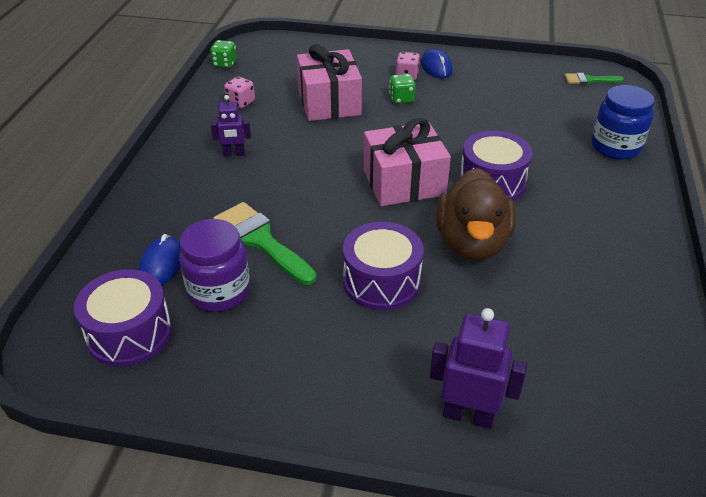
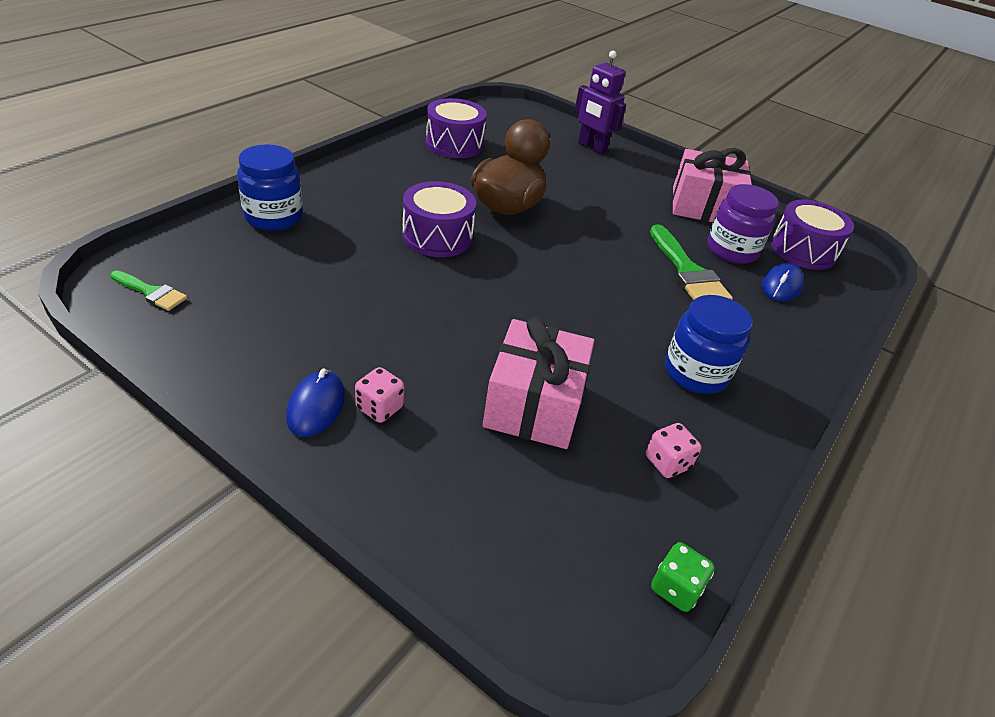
camera: 160 degrees left, 0 degrees up
(234, 154) = (695, 373): purple robot -> blue jar
(381, 281) = (600, 211): purple drum -> purple drum (454, 144)
(401, 99) = (429, 368): green dice -> none
(404, 182) = (522, 268): pink gift -> pink gift (703, 206)

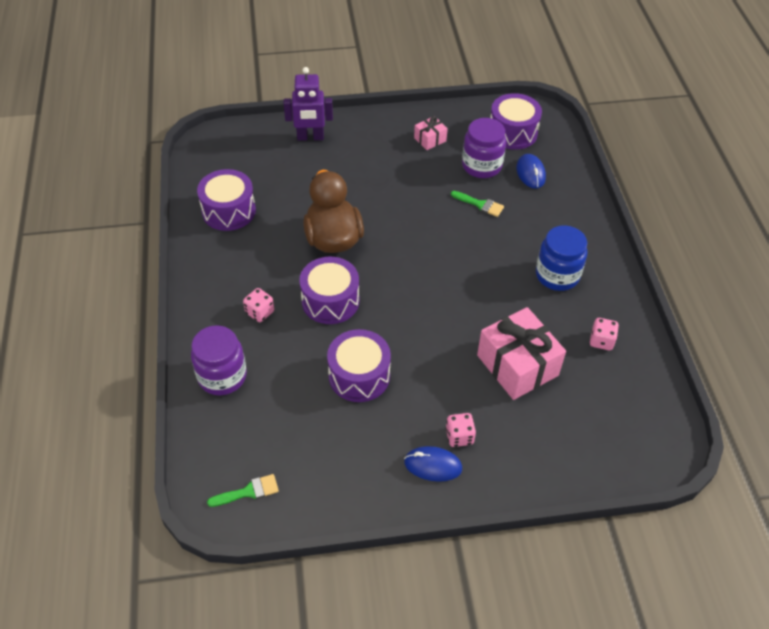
camera: 40 degrees left, 10 degrees up
(274, 217) = (222, 376): blue jar -> purple jar
(316, 406) = (433, 465): blue mouse -> blue mouse turned 45 degrees counterclockwise
(370, 205) = (260, 312): none -> pink dice
(373, 295) = (359, 375): none -> purple drum
(675, 588) = (667, 399): green dice -> none
(688, 272) = (480, 204): green brush -> green brush, size x0.55
(703, 206) = (430, 139): pink gift -> pink gift, size x0.48

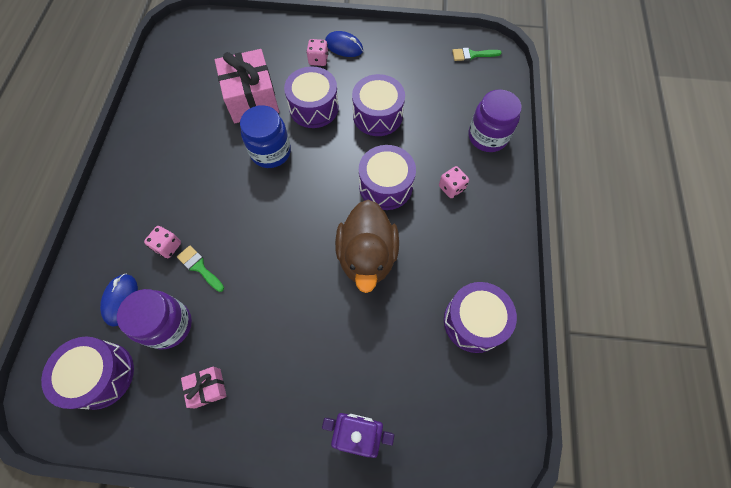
camera: 165 degrees left, 15 degrees up
(439, 369) = (314, 107): none -> purple drum
(557, 275) = (173, 168): blue jar -> blue jar (270, 152)
(601, 341) = (176, 104): pink dice -> pink dice (168, 246)

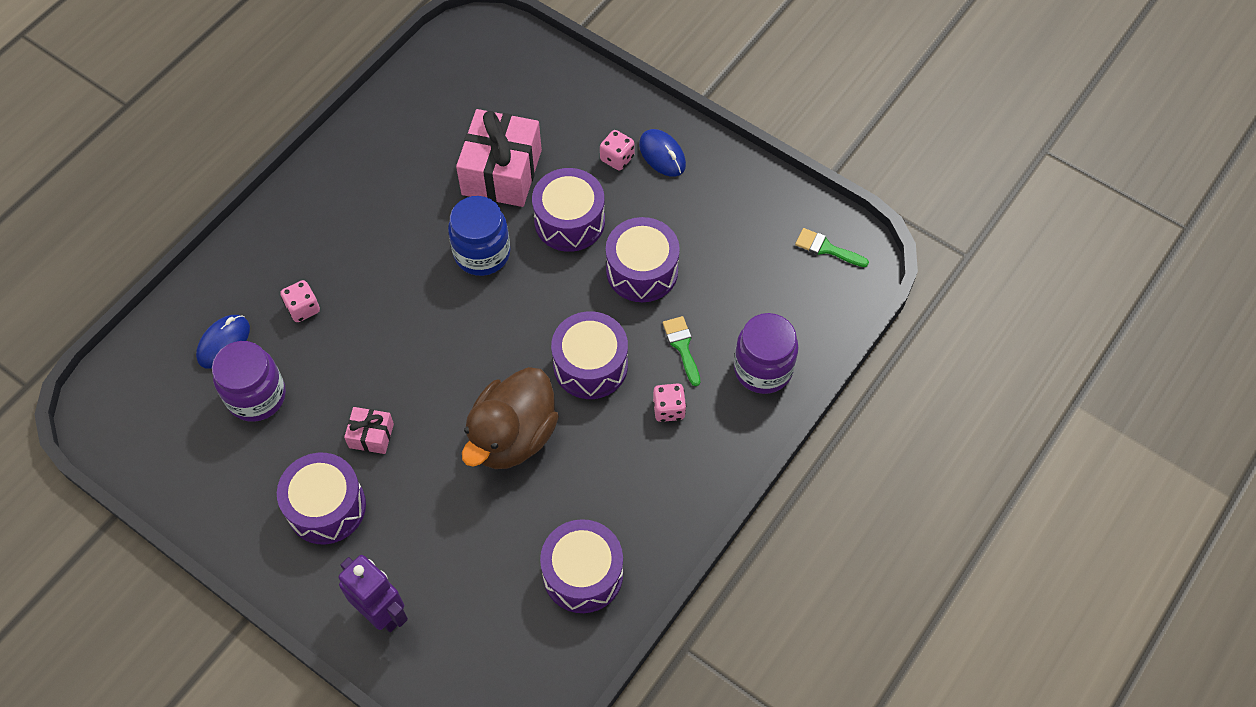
camera: 30 degrees right, 5 degrees down
(101, 375) = (164, 411): purple drum -> purple drum (326, 507)
(199, 267) = (323, 350): green brush -> green brush (682, 346)
(208, 388) = (259, 483): pink gift -> pink gift (371, 435)

